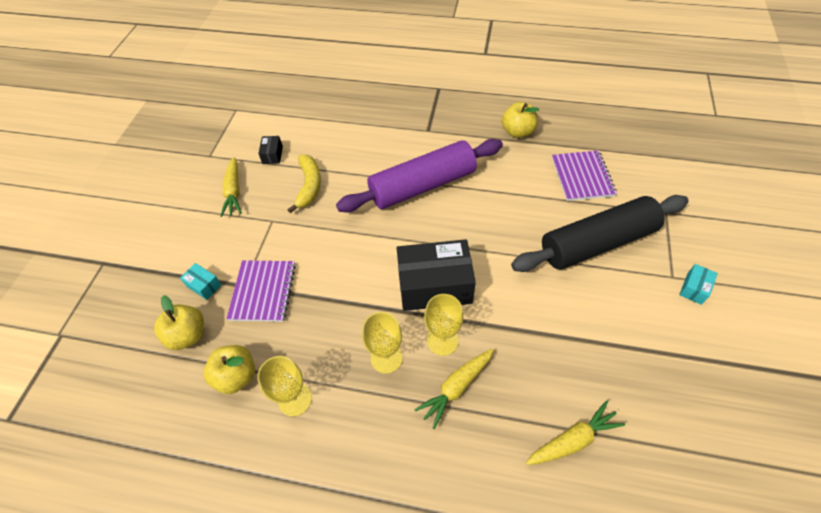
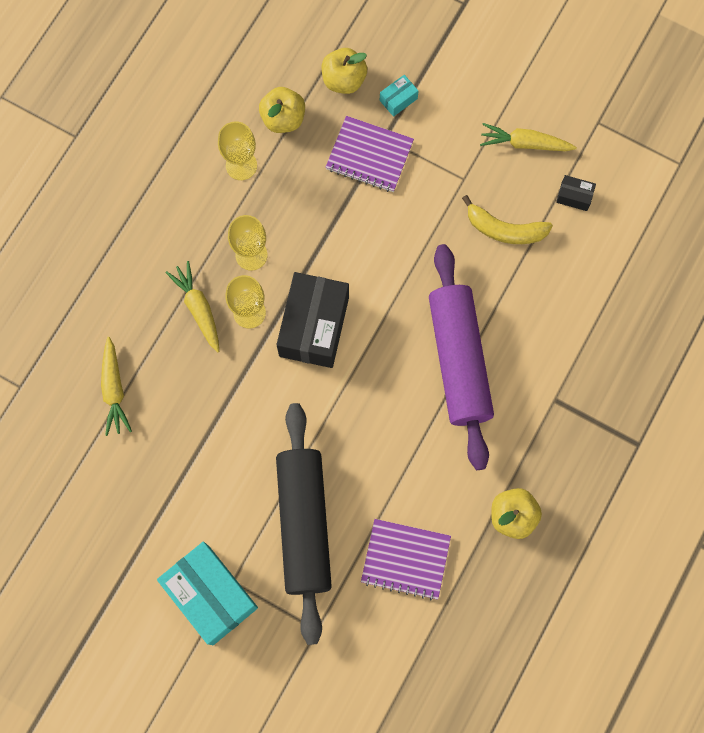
camera: 105 degrees right, 20 degrees up
(694, 288) = (210, 595): turquoise box -> turquoise box, size x2.33

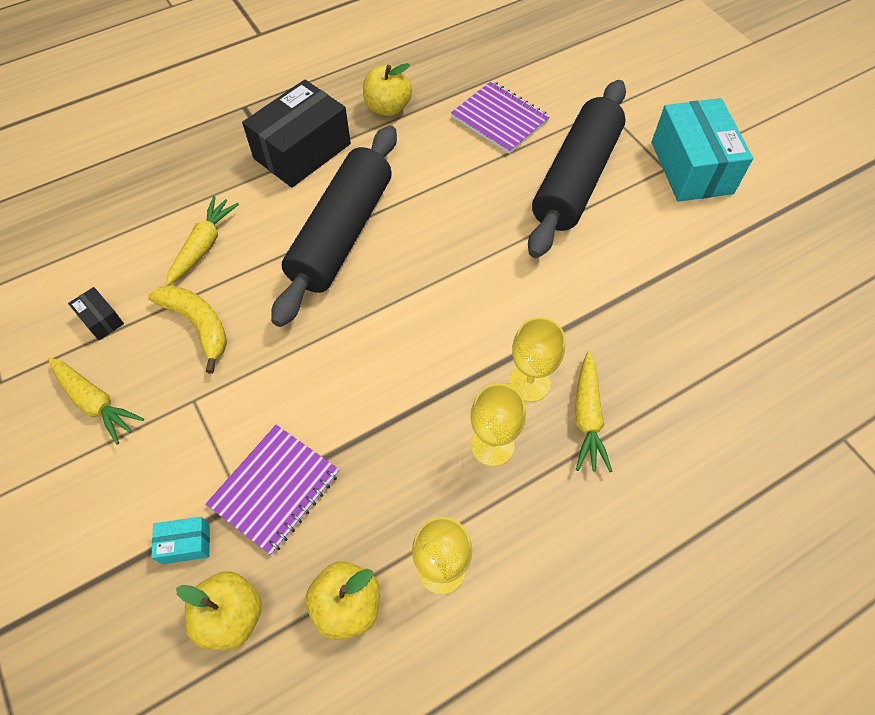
camera: 150 degrees left, 15 degrees down
(114, 389) = (725, 379): yellow carrot -> yellow carrot (203, 246)
(314, 326) = (465, 333): black box -> black box (302, 151)
(369, 155) = (275, 489): purple notebook -> purple notebook turned 75 degrees clockwise
(459, 360) = (342, 234): purple rolling pin -> black rolling pin

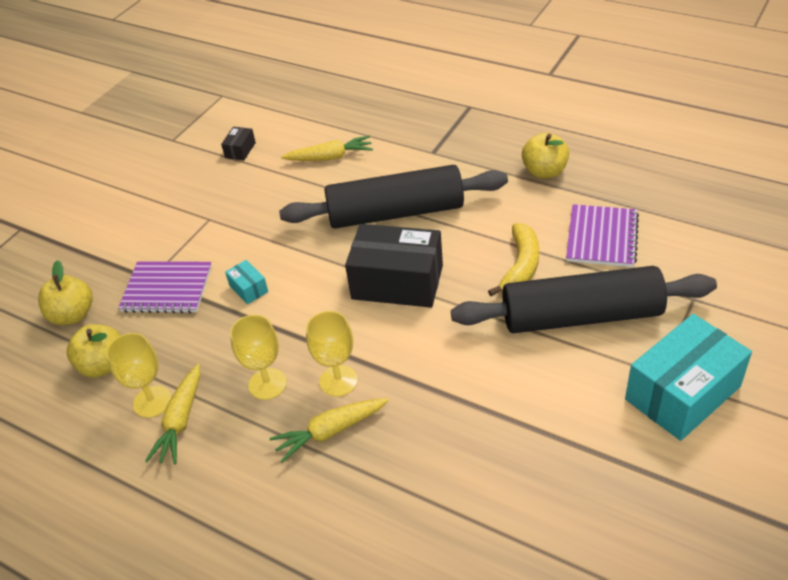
camera: 65 degrees right, 15 degrees down
(95, 402) = (181, 181): yellow carrot -> yellow carrot (181, 420)
(185, 544) = (109, 270): turquoise box -> turquoise box (248, 289)
(198, 325) = (265, 190): yellow banana -> yellow banana (520, 266)
(302, 151) = (455, 154): black box -> black box (397, 282)

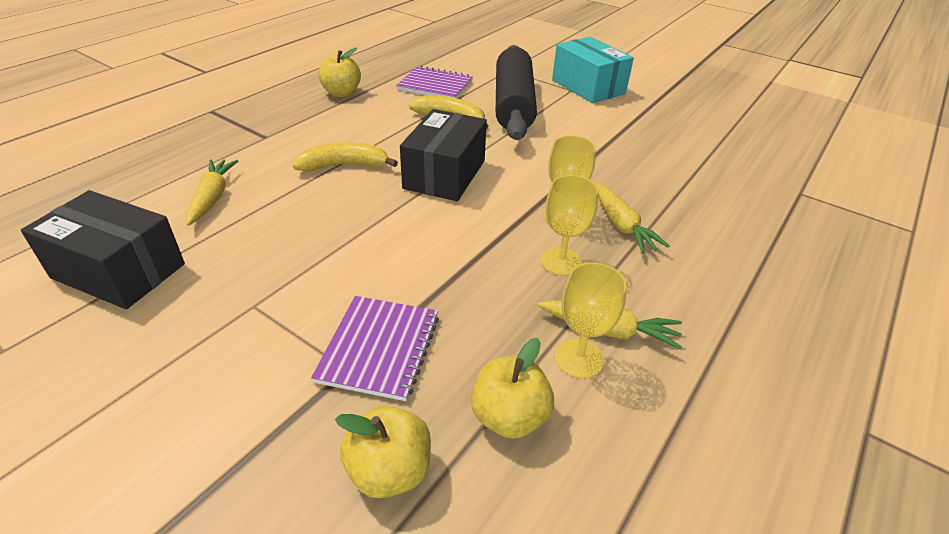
camera: 90 degrees left, 5 degrees down
(240, 150) = (118, 271): black box -> black box, size x2.33
(248, 289) = (412, 271): turquoise box -> none
(396, 212) = (344, 165): black rolling pin -> yellow banana

